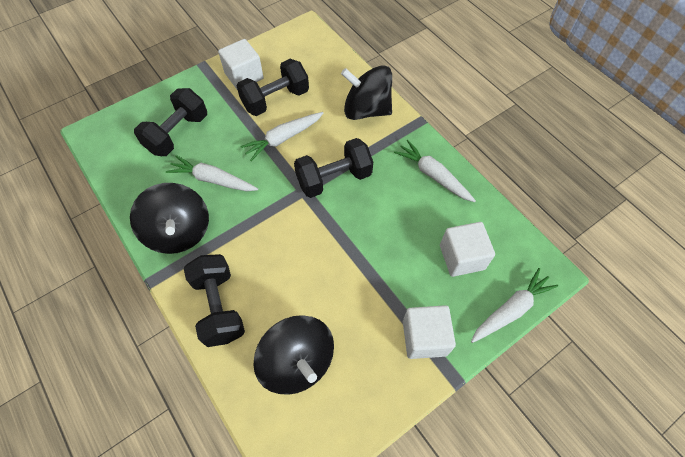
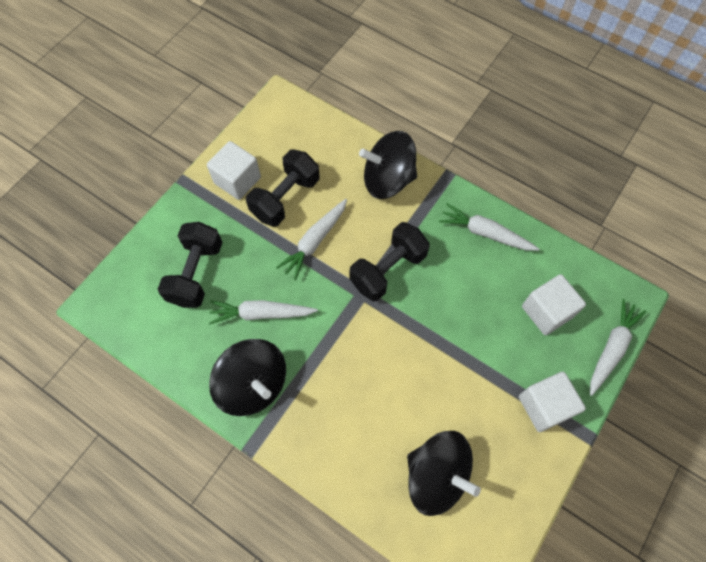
camera: 20 degrees left, 5 degrees up
(219, 307) = (334, 449): black dumbbell -> none

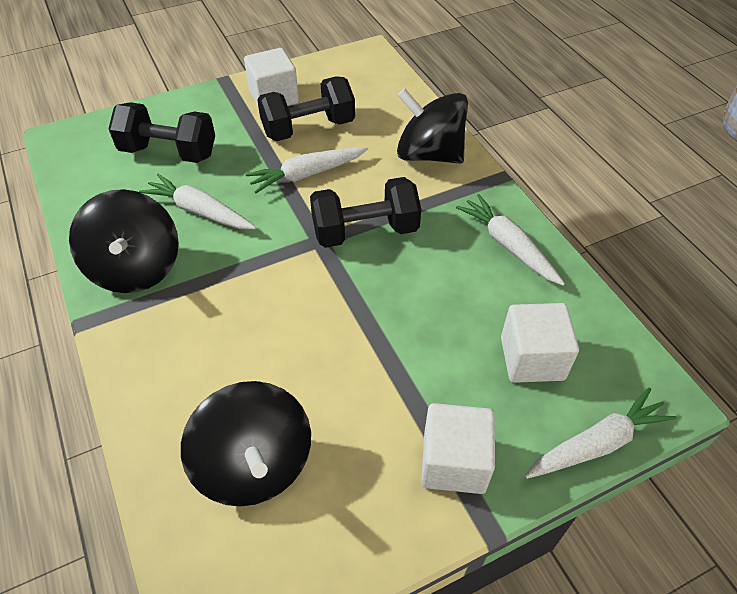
camera: 30 degrees right, 15 degrees down
(196, 273) = (169, 152): black dumbbell -> black dumbbell turned 60 degrees clockwise

